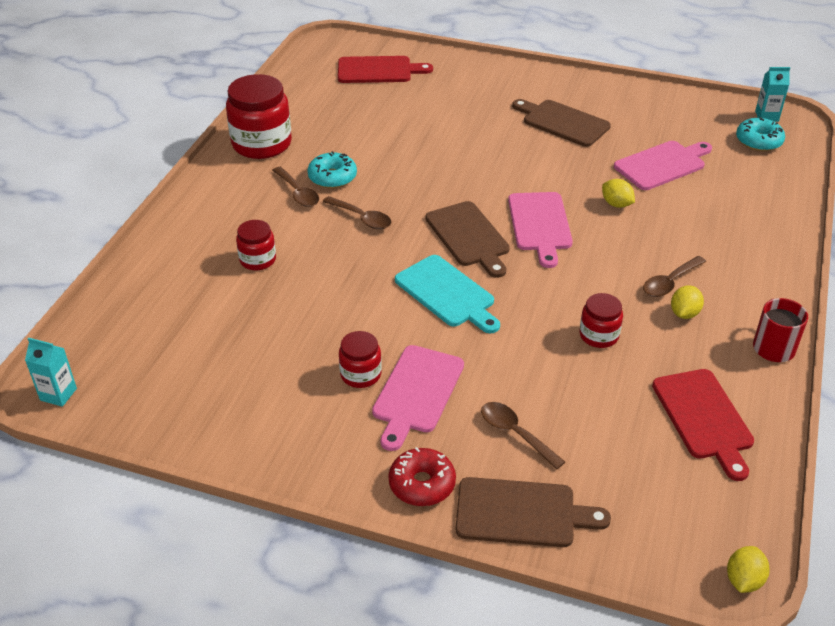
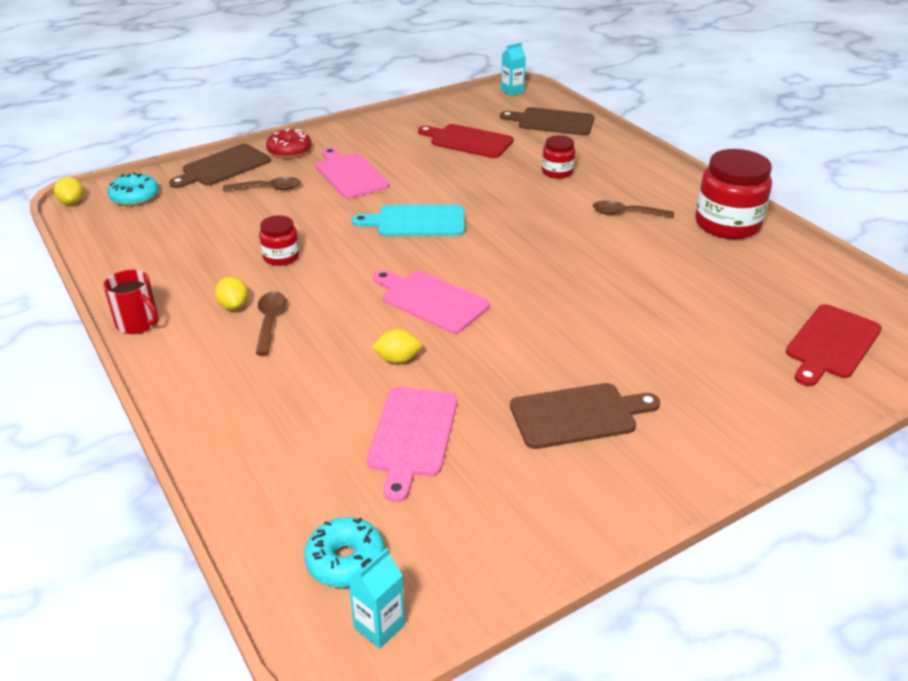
camera: 130 degrees right, 5 degrees down
(332, 177) = (632, 236): turquoise donut -> turquoise donut (135, 197)
(360, 374) = (393, 165): red jar -> none
(362, 218) = (555, 226): brown spoon -> none
(469, 237) = (465, 259): brown cutting board -> brown cutting board (552, 122)
(704, 418) = (156, 254): red cutting board -> red cutting board (468, 141)

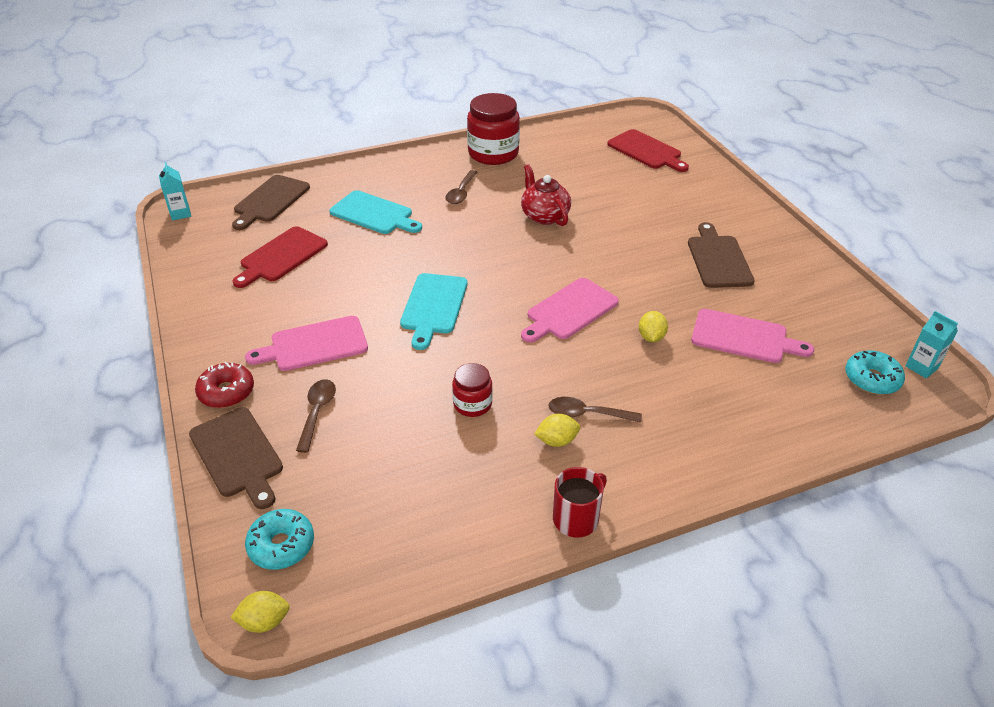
camera: 80 degrees left, 5 degrees up
(557, 172) = (374, 214): red jar -> turquoise cutting board
(609, 271) = (544, 216): none -> red teapot

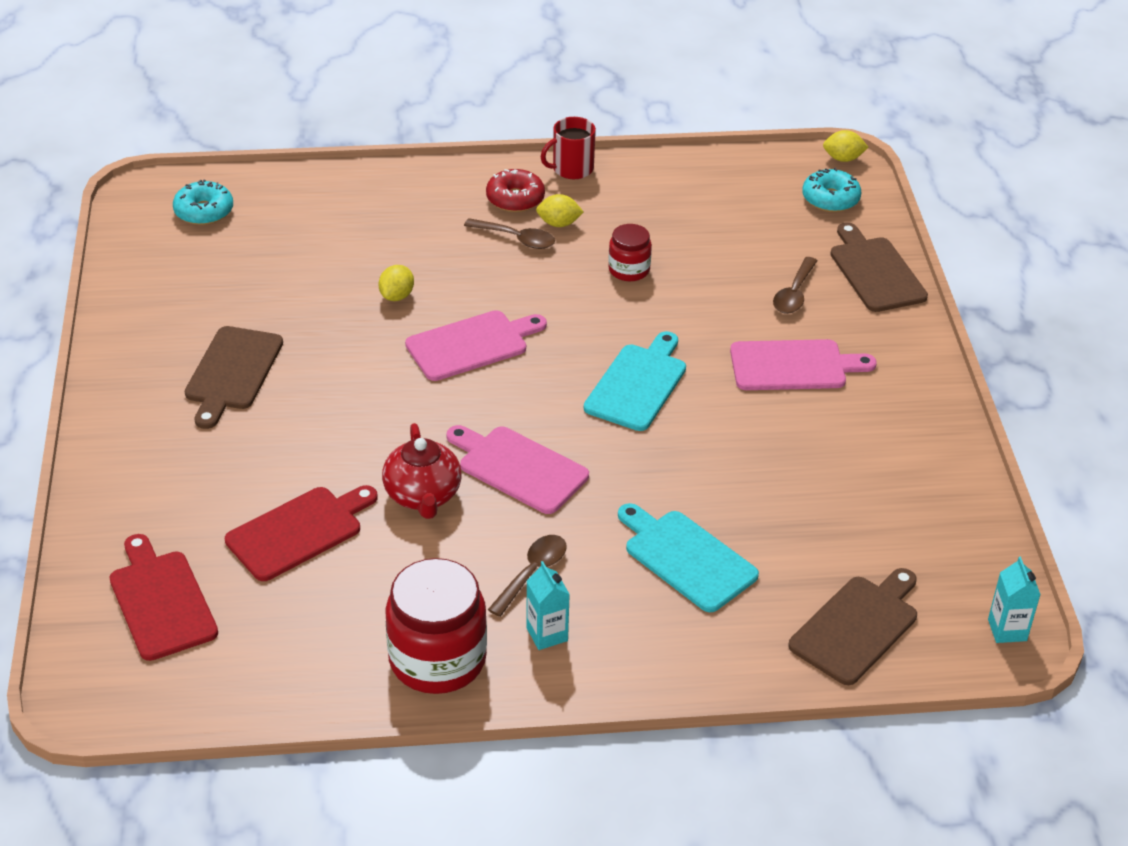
camera: 165 degrees left, 0 degrees up
(226, 392) = (894, 333): red donut -> red donut (515, 199)
(281, 256) = (836, 506): red cutting board -> red cutting board (299, 531)
(744, 337) = (293, 275): pink cutting board -> pink cutting board (518, 468)
(921, 367) = (140, 211): turquoise carton -> turquoise carton (547, 634)

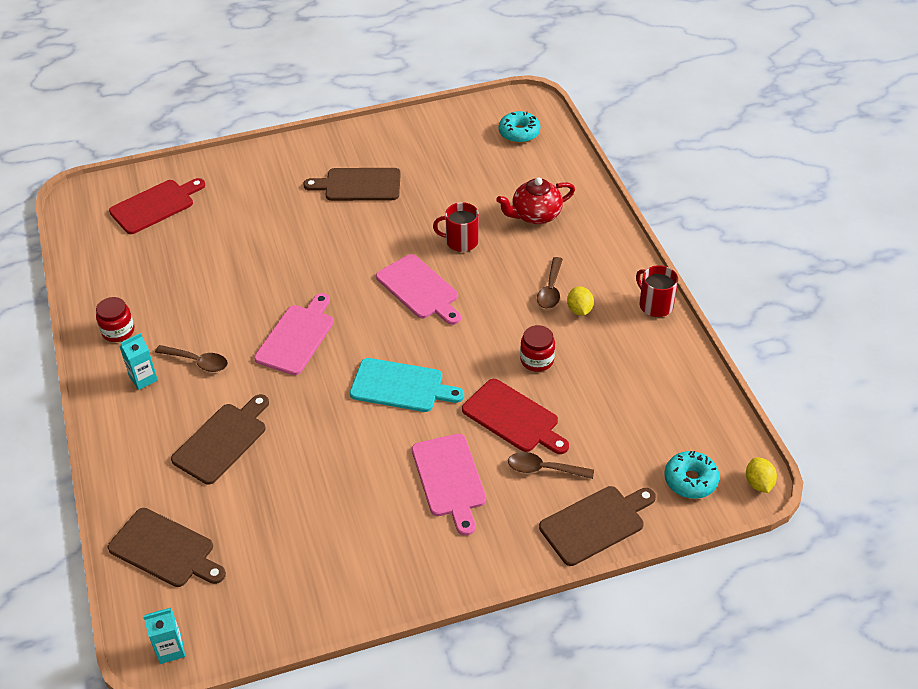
camera: 80 degrees right, 5 degrees up
(299, 531) = (220, 247): red cutting board -> red cutting board (513, 418)
(397, 296) = (461, 241): yellow lemon -> red mug
(423, 495) = (261, 295): red teapot -> red teapot (535, 215)
(437, 659) = (118, 331): red jar -> red jar, size x0.53
(515, 199) = (600, 280): red donut -> none
(686, 558) = (222, 440): turquoise cutting board -> brown cutting board

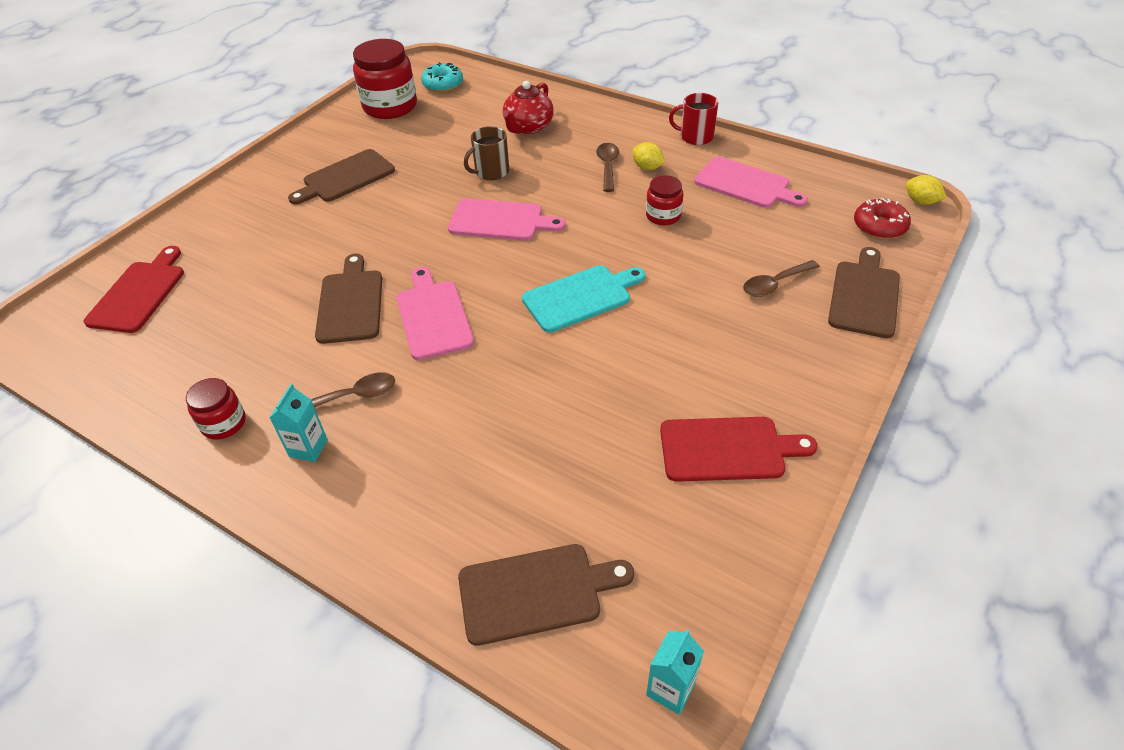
camera: 40 degrees left, 0 degrees up
(222, 440) = (468, 447): brown cutting board -> brown cutting board (350, 303)
(449, 479) = (716, 338): pink cutting board -> pink cutting board (745, 184)
(457, 133) = (390, 106): none -> red jar
(461, 241) = (491, 172): red mug -> brown mug
(513, 418) = (702, 264): red cutting board -> red cutting board (727, 449)
(551, 290) = (607, 166): brown spoon -> brown spoon turned 150 degrees counterclockwise
(690, 480) = (879, 226): turquoise donut -> red donut

